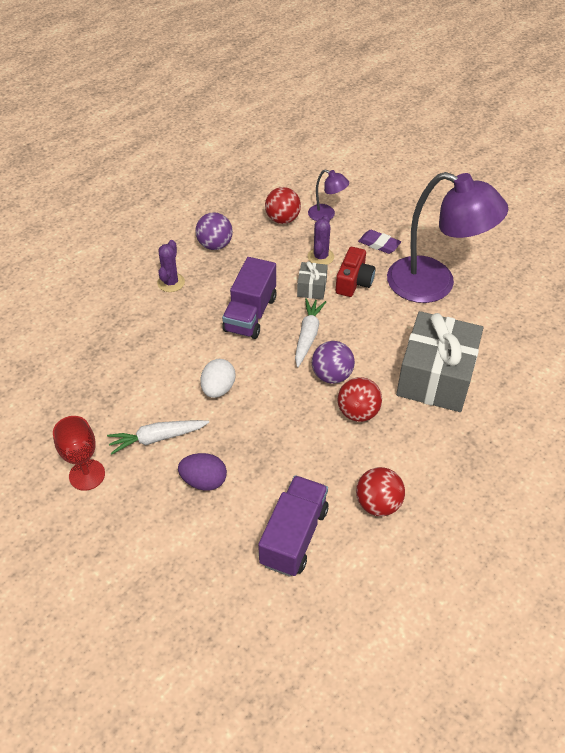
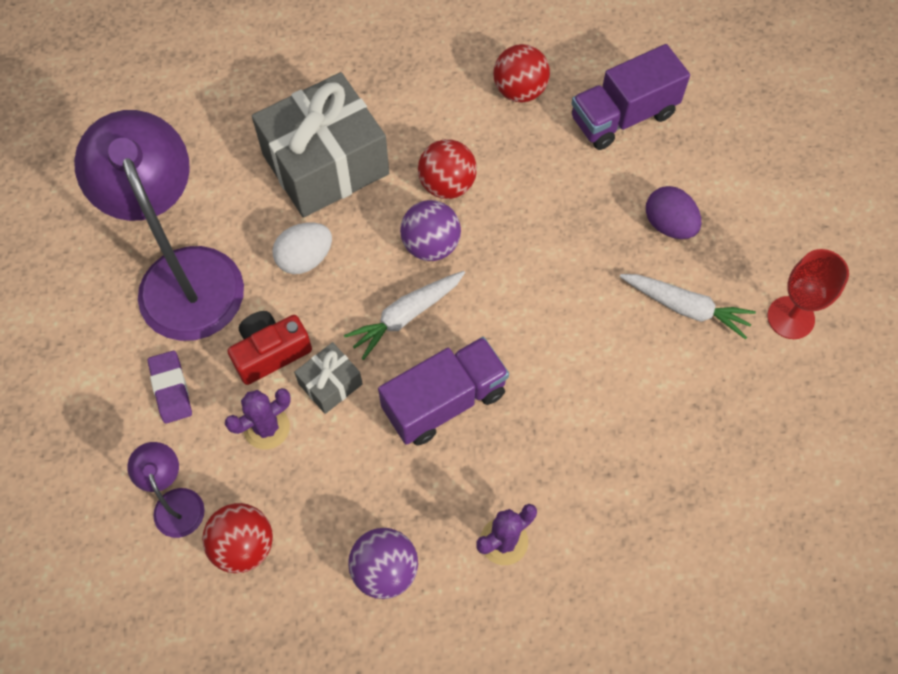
camera: 140 degrees left, 15 degrees up
(218, 389) = (571, 321): white egg -> white egg (305, 258)

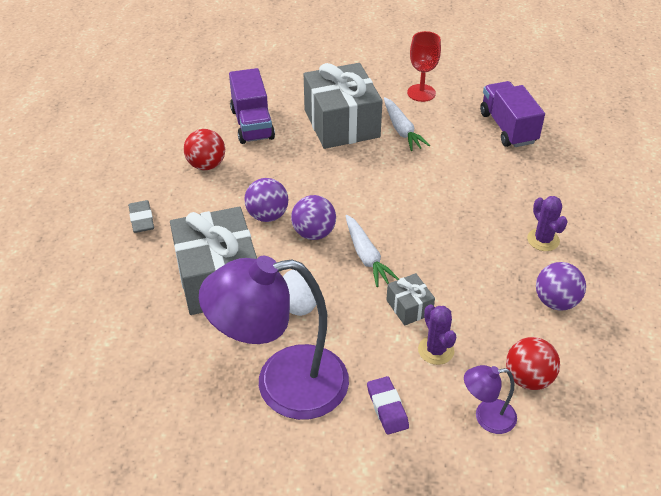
camera: 75 degrees left, 20 degrees down
(171, 389) = (387, 408): purple eraser -> purple eraser turned 75 degrees clockwise
(270, 352) = (373, 338): red camera -> none
(400, 57) = (141, 219): none -> grey eraser
(444, 401) = (438, 249): purple truck -> purple truck (508, 128)
(447, 185) = (267, 215): red ball -> purple ball
(669, 225) = (341, 123): purple egg -> grey gift
(685, 307) = (402, 130): white carrot -> white carrot turned 120 degrees clockwise

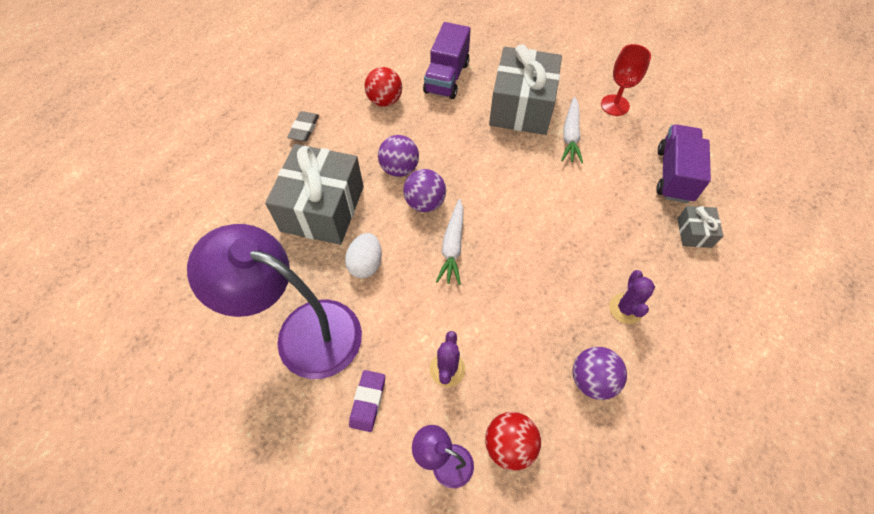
camera: 30 degrees right, 15 degrees up
(409, 307) = (454, 314): grey gift -> grey gift (694, 233)

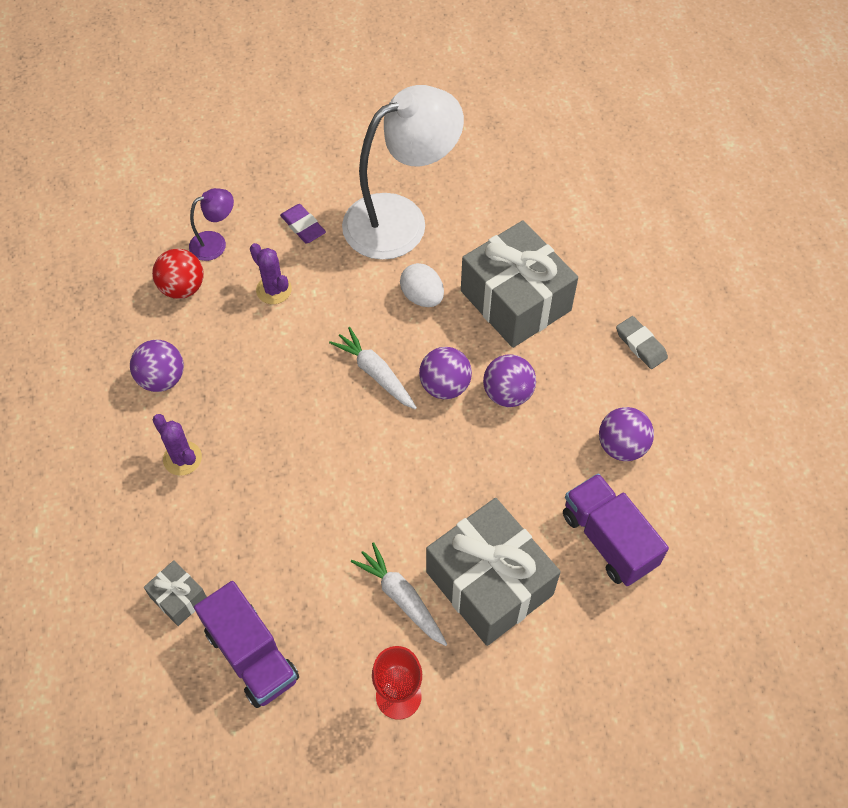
camera: 130 degrees right, 0 degrees up
(303, 332) = (400, 219): purple lamp -> white lamp
(385, 101) = (622, 446): red ball -> purple ball

